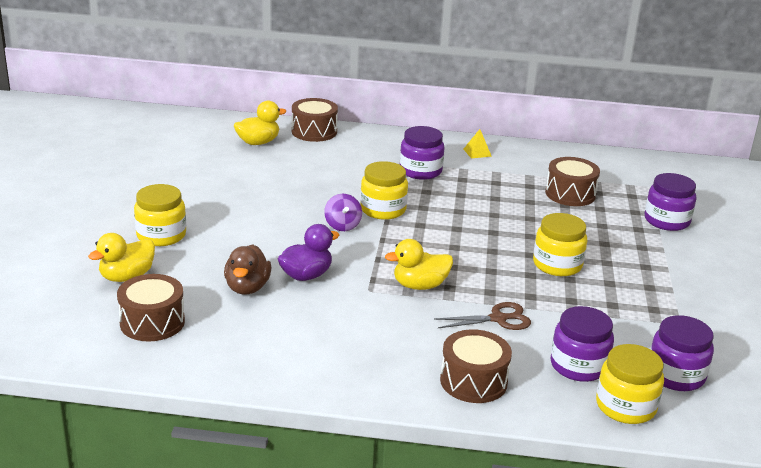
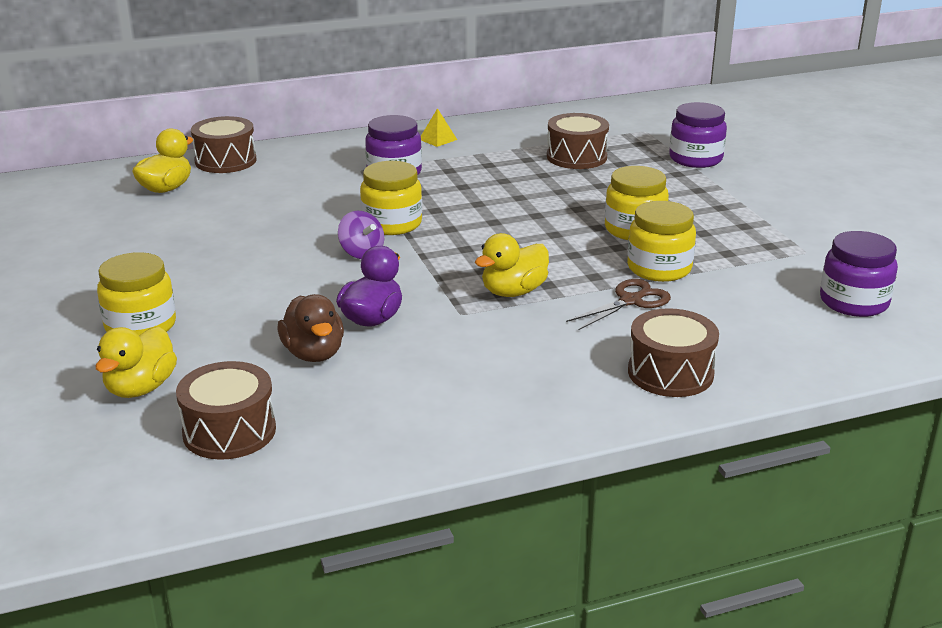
camera: 25 degrees left, 0 degrees up
(578, 366) = (756, 322): purple jar -> none
(625, 406) = (840, 347): yellow jar -> yellow jar (659, 268)

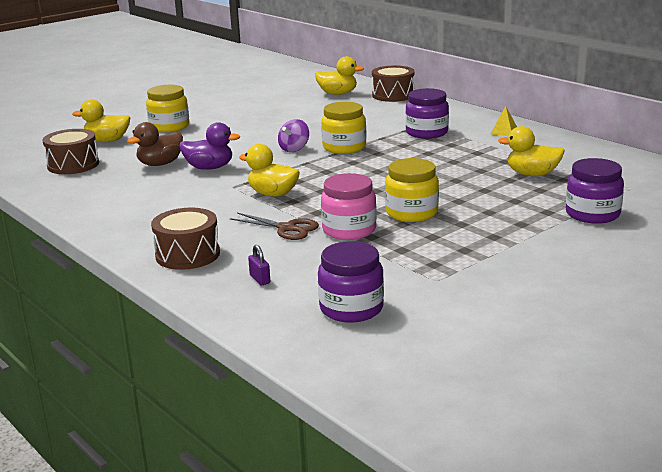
camera: 70 degrees right, 5 degrees down
(576, 157) = (532, 174): brown drum -> yellow duck
(659, 268) = (349, 230): yellow jar -> pink jar
(764, 338) = (260, 279): none -> purple padlock

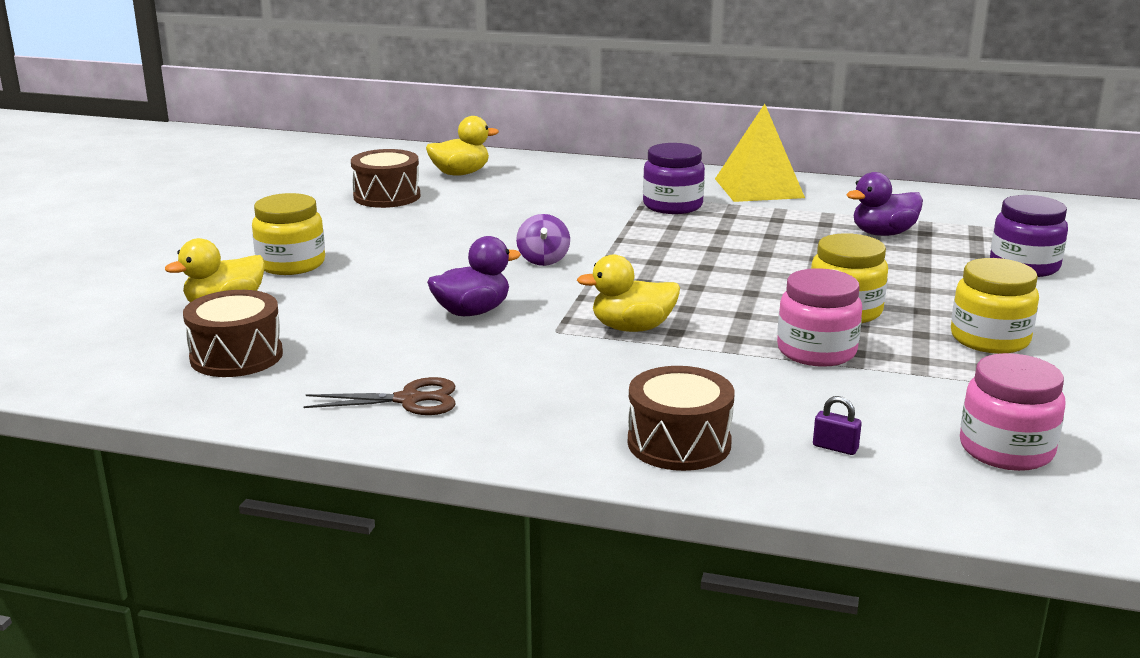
camera: 35 degrees left, 0 degrees up
(160, 164) = (384, 323): brown duck -> none
(287, 228) = (739, 370): brown scissors -> brown scissors (409, 400)
(344, 147) = (606, 244): yellow jar -> yellow jar (989, 339)
(351, 308) = (1006, 450): purple jar -> pink jar
(393, 95) = (539, 164): brown drum -> brown drum (387, 196)
(504, 131) = (758, 188): yellow pyramid -> yellow pyramid, size x2.34
(532, 174) = (883, 233): yellow duck -> purple duck

